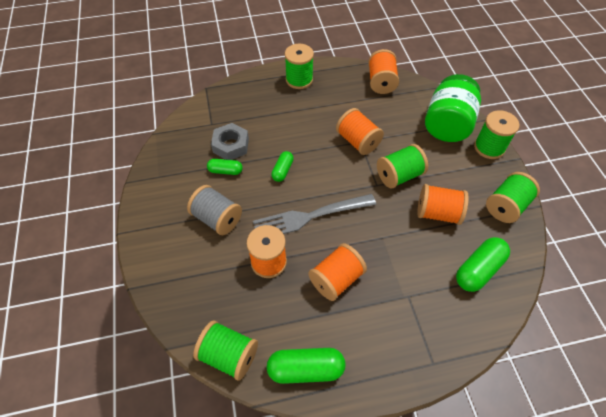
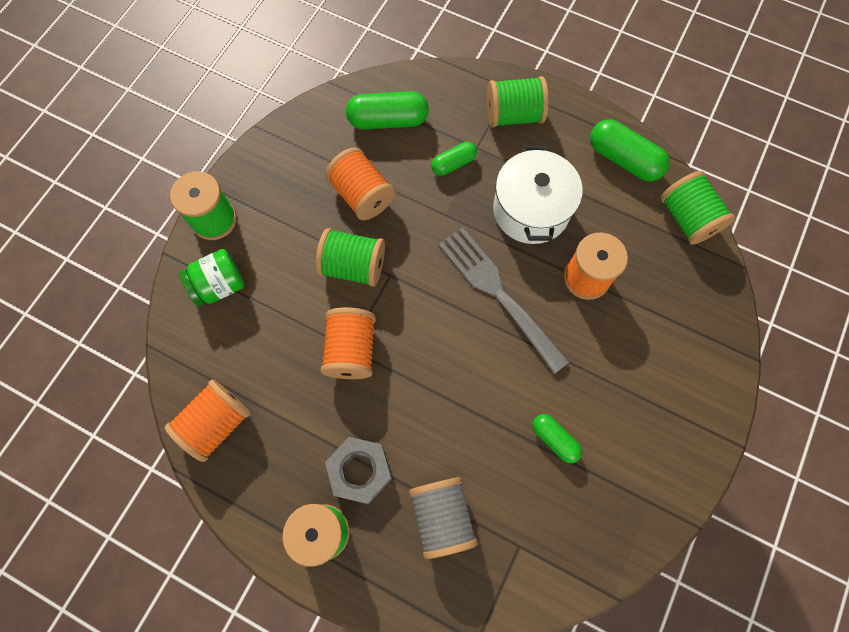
camera: 140 degrees left, 15 degrees up
(217, 219) = (609, 374): grey spool -> grey spool (442, 516)
(231, 145) = (519, 479): grey nut -> grey nut (360, 470)
(283, 170) = (481, 381): green capsule -> green capsule (453, 164)
(310, 216) = (499, 294): grey fork -> grey fork turned 150 degrees counterclockwise
(336, 279) = (531, 210): orange spool -> white pot
(447, 124) = (219, 285): green jar -> green jar, size x0.59
(506, 206) = (286, 150): green spool -> green spool (513, 115)

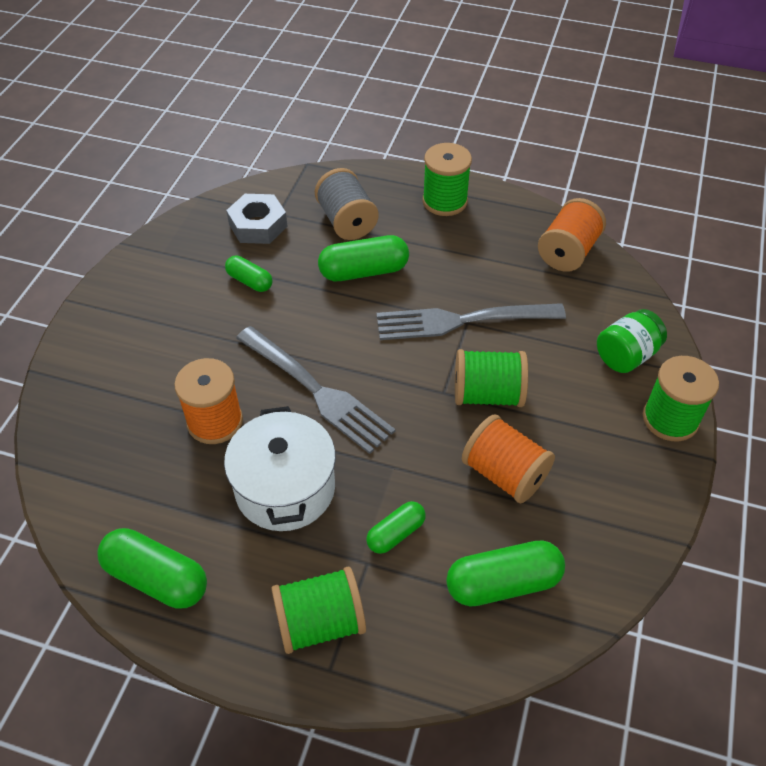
camera: 170 degrees right, 20 degrees down
(351, 350) = (463, 320): orange spool -> grey fork
(360, 470) = (426, 239): grey nut -> grey nut (258, 225)
(435, 432) = (364, 271): none -> green capsule
(687, 218) = (80, 509): green spool -> none

